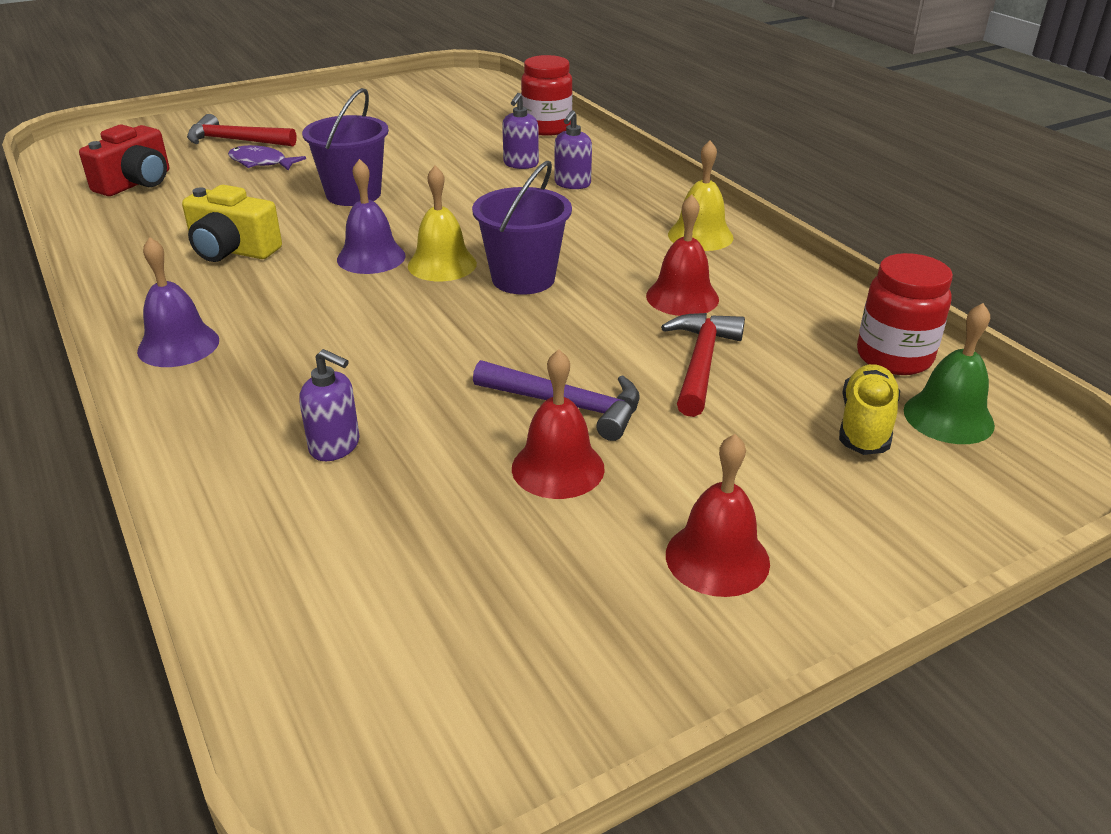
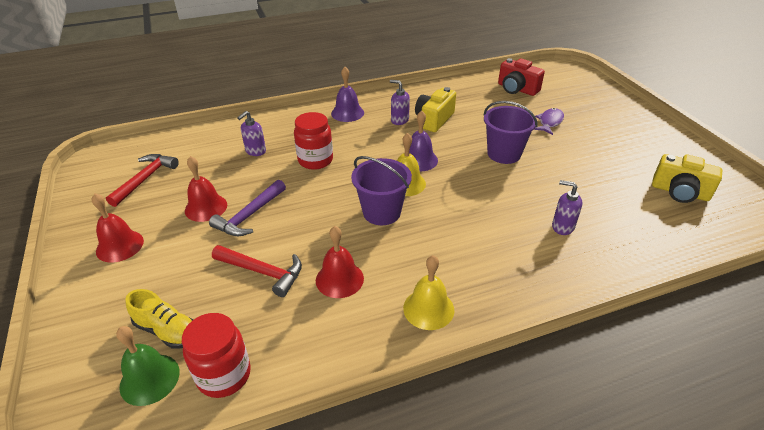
camera: 100 degrees right, 5 degrees up
(235, 141) = (583, 112): red hammer -> red hammer (145, 179)
(438, 106) = (680, 192): none -> yellow camera
(546, 128) = (648, 249): red jar -> red jar (315, 160)
(572, 184) = (526, 250): purple soap dispenser -> purple soap dispenser (399, 120)

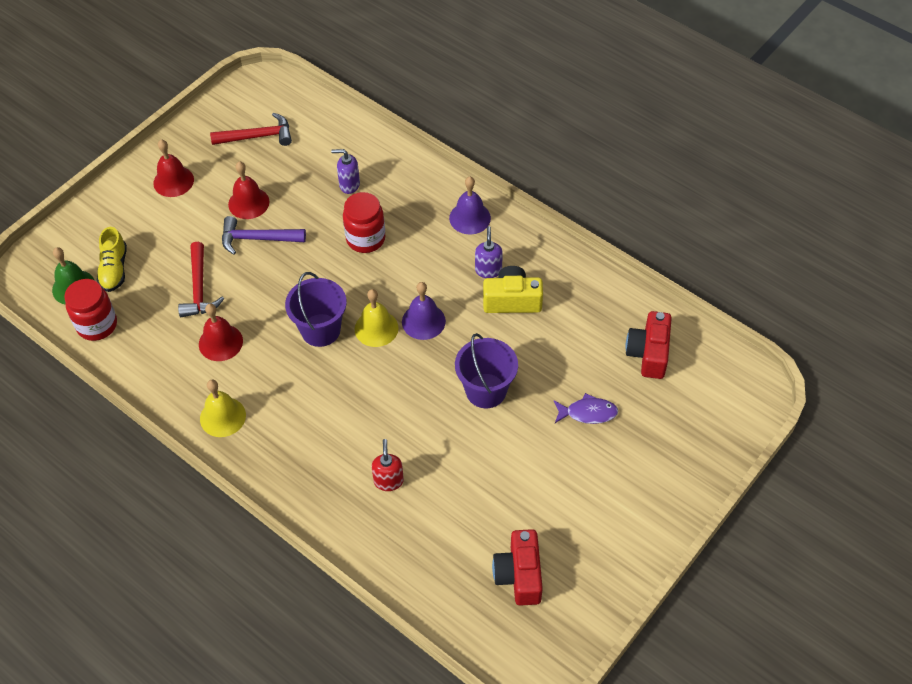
camera: 60 degrees right, 15 degrees up
(562, 227) = (388, 481): purple soap dispenser -> red soap dispenser
(680, 192) = (519, 575): yellow camera -> red camera

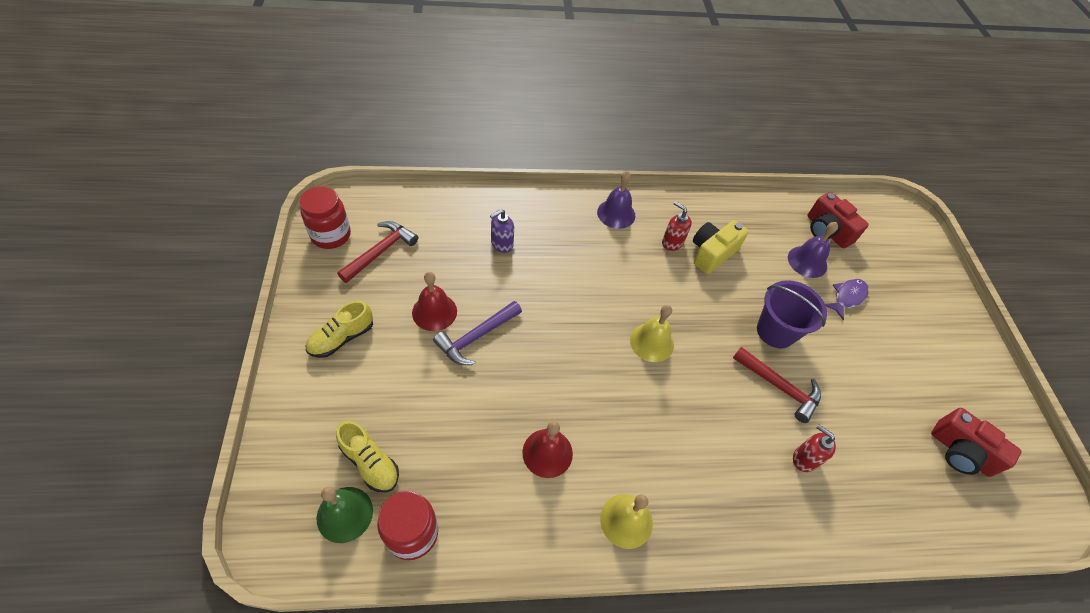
camera: 50 degrees left, 0 degrees up
(173, 181) = (342, 338): red bell -> yellow shoe
(199, 288) = (474, 418): red hammer -> red hammer (779, 387)
(320, 330) = (614, 376): purple bucket -> none
(365, 239) = (562, 278): red jar -> red jar (331, 235)
(423, 321) = (676, 311): purple bell -> purple bell (807, 261)
(488, 270) = (672, 242): purple soap dispenser -> red soap dispenser

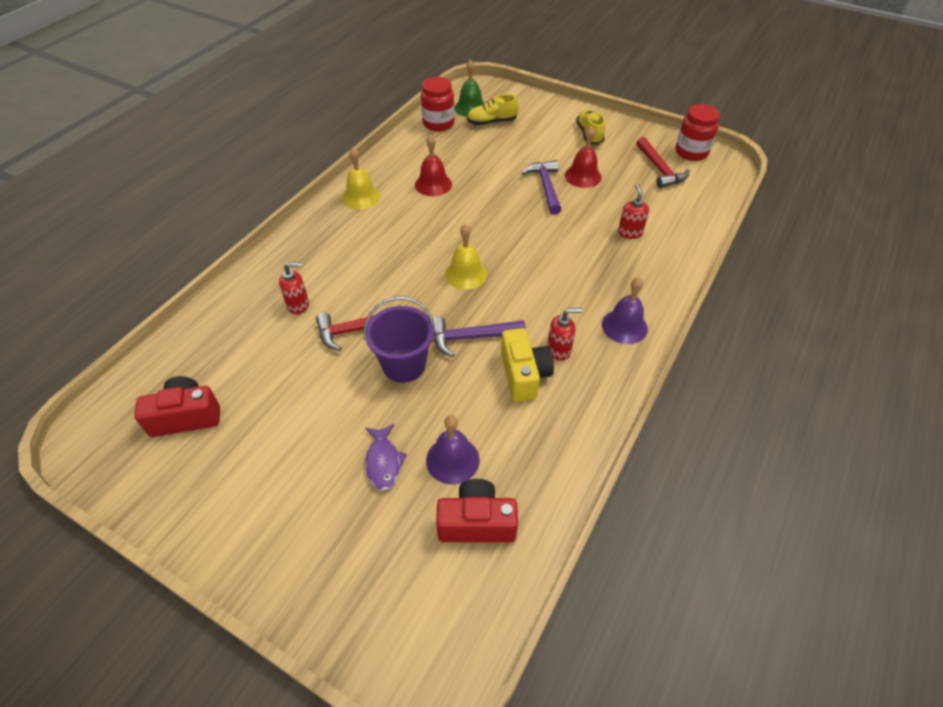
camera: 130 degrees right, 5 degrees down
(501, 244) = (630, 232): purple soap dispenser -> red soap dispenser
(711, 301) = (471, 337): none -> purple hammer

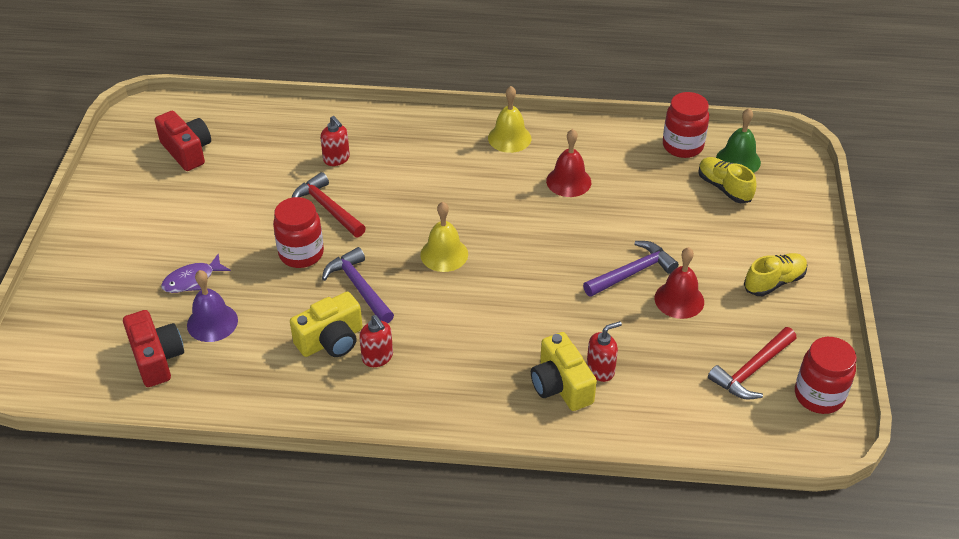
camera: 65 degrees right, 5 degrees down
(404, 365) = (301, 254): purple bucket -> red jar
(624, 326) = (440, 402): purple bell -> none
(636, 256) = (561, 386): none -> yellow camera

